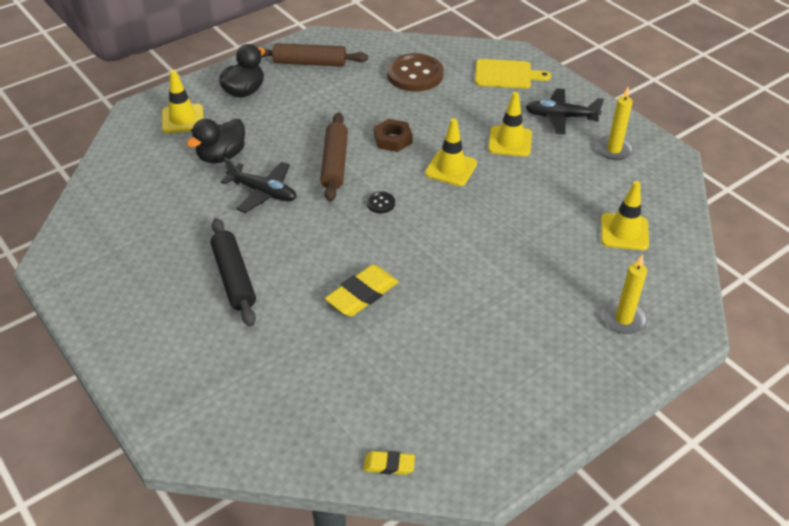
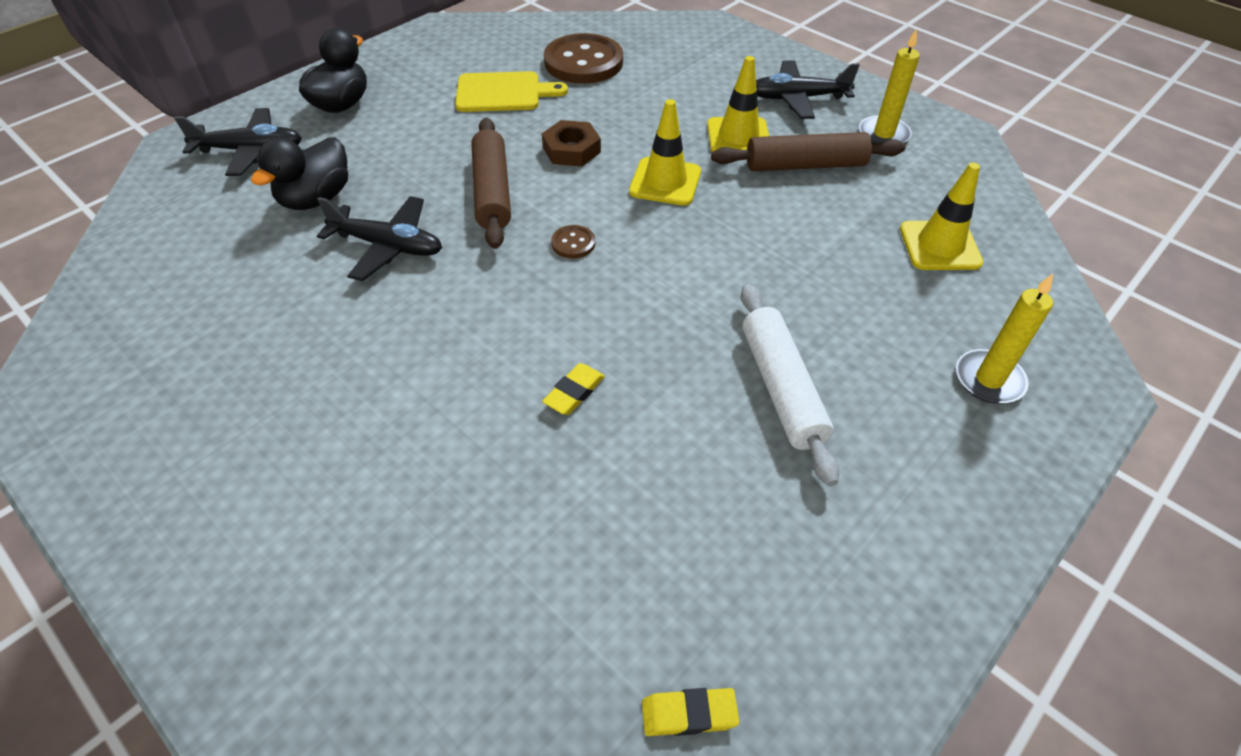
camera: 10 degrees left, 5 degrees up
(183, 119) = (250, 151): yellow traffic cone -> black plane
(234, 278) = (357, 391): black rolling pin -> none
(310, 63) = (432, 59): brown rolling pin -> brown rolling pin (805, 165)
(362, 295) = (574, 392): yellow eraser -> yellow eraser, size x0.56
(380, 203) = (573, 243): black button -> brown button
(489, 308) = (781, 388): none -> white rolling pin
(506, 74) = (708, 52): yellow cutting board -> yellow cutting board (503, 93)

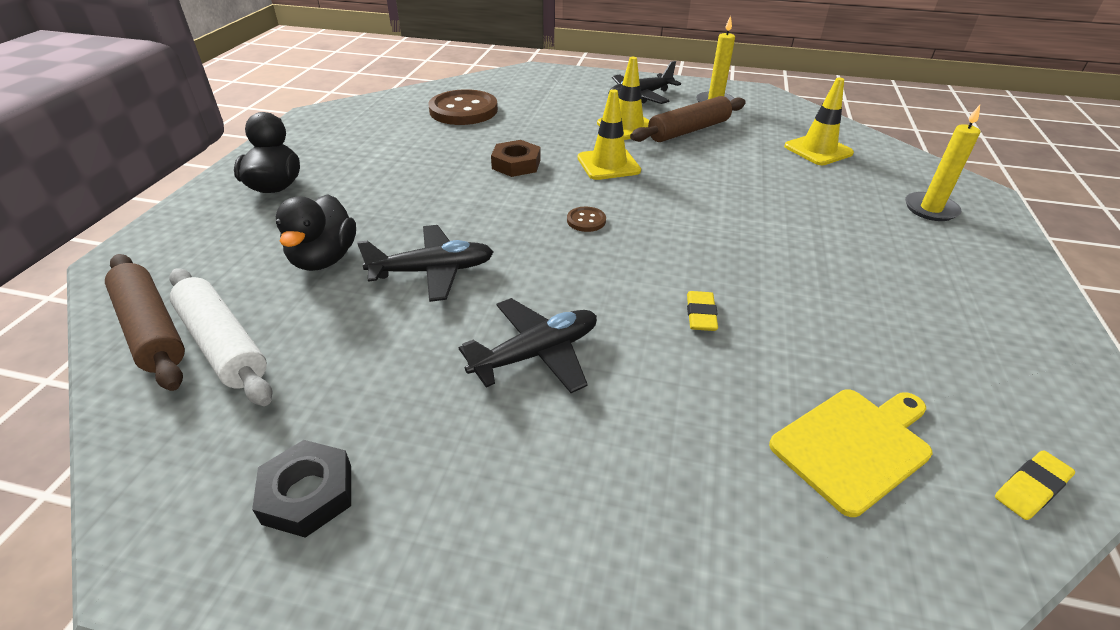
camera: 30 degrees left, 10 degrees down
(142, 404) = (308, 494): none -> black nut
(250, 151) = (213, 243): black plane -> black plane (536, 354)
(492, 192) = (483, 207): brown rolling pin -> brown rolling pin (151, 329)
(503, 93) = (419, 143): yellow cutting board -> yellow cutting board (854, 446)
(781, 388) = (829, 258): white rolling pin -> white rolling pin (223, 344)

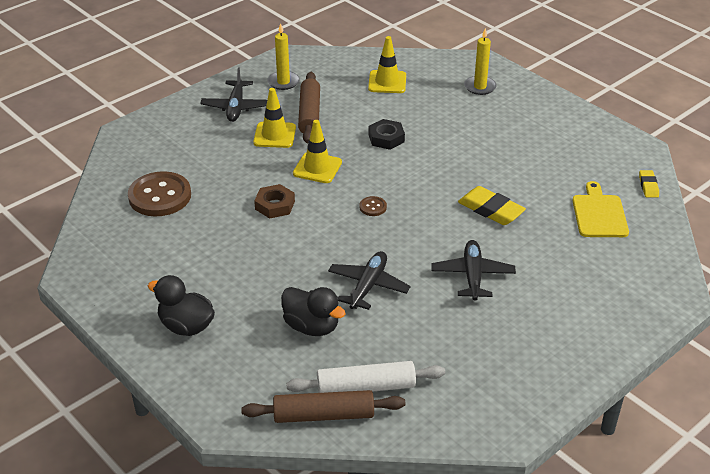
camera: 55 degrees left, 0 degrees up
(308, 494) = (505, 379): black nut -> black nut (386, 138)
(701, 315) = (491, 210): yellow eraser -> yellow eraser, size x1.79

